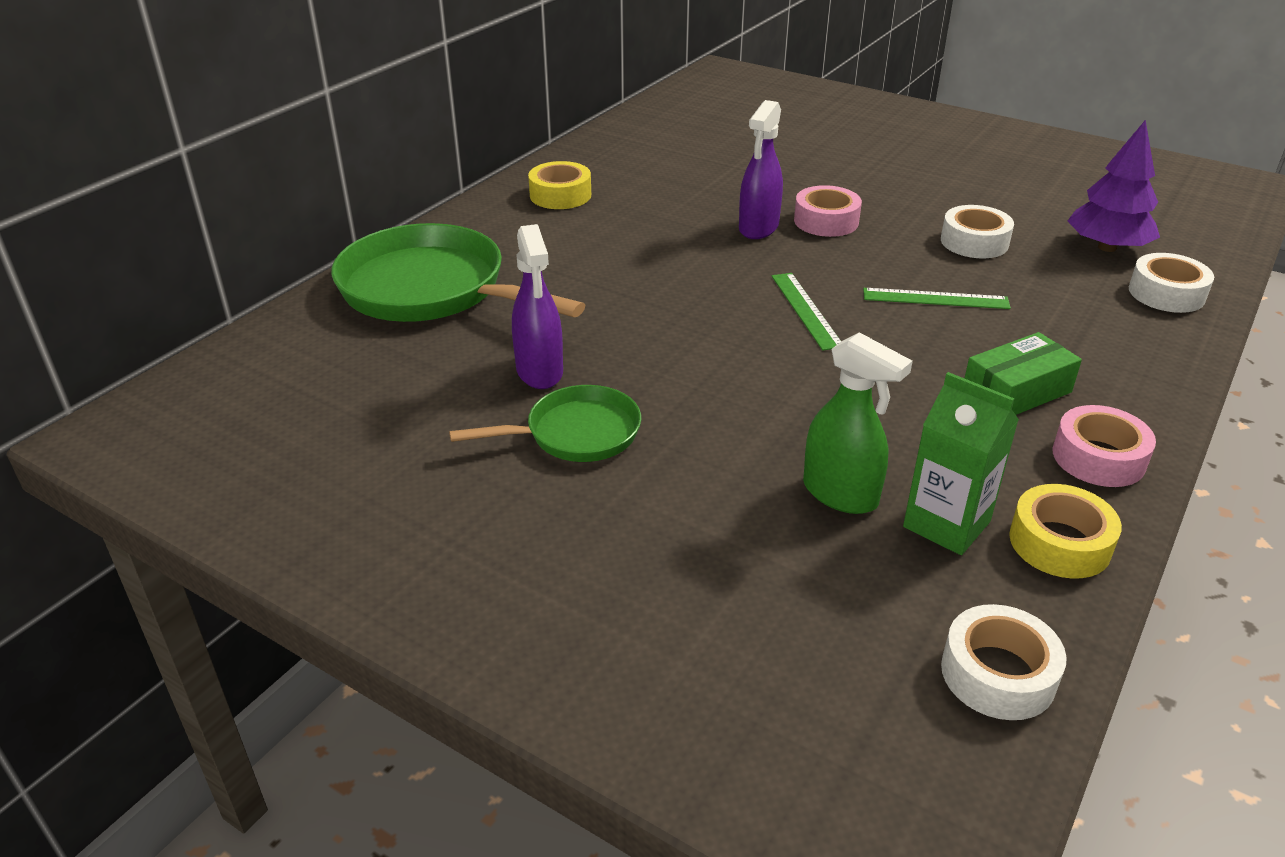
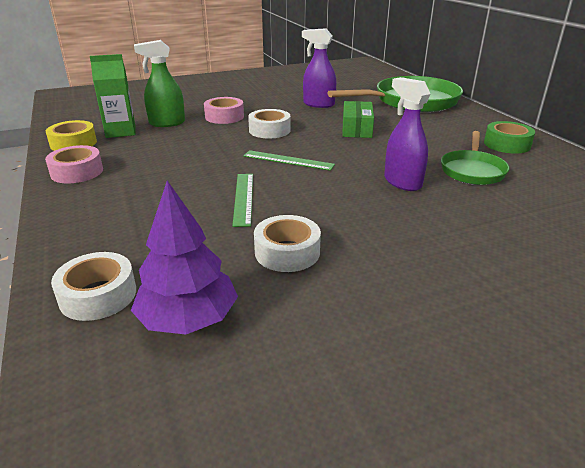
camera: 125 degrees right, 5 degrees down
(560, 195) = (507, 144): yellow tape -> green tape
(576, 434) = (270, 101): green pan -> green pan (472, 170)
(826, 221) = (389, 208): pink tape -> pink tape (224, 117)
(935, 299) = (243, 198): green ruler -> green ruler turned 45 degrees counterclockwise
(998, 674) = (71, 116): white tape -> white tape (269, 130)
(1016, 391) = (141, 178): green box -> green box (357, 128)

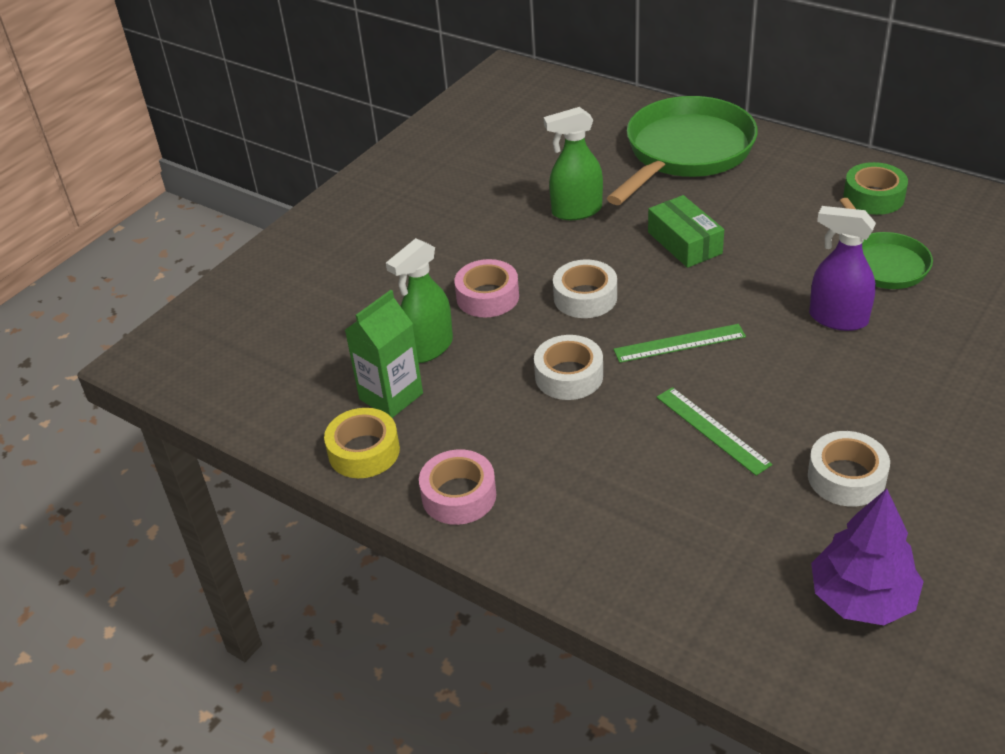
camera: 30 degrees left, 10 degrees up
(98, 295) = (752, 625): white tape -> white tape (569, 376)
(318, 104) = (576, 211): purple spray bottle -> green spray bottle

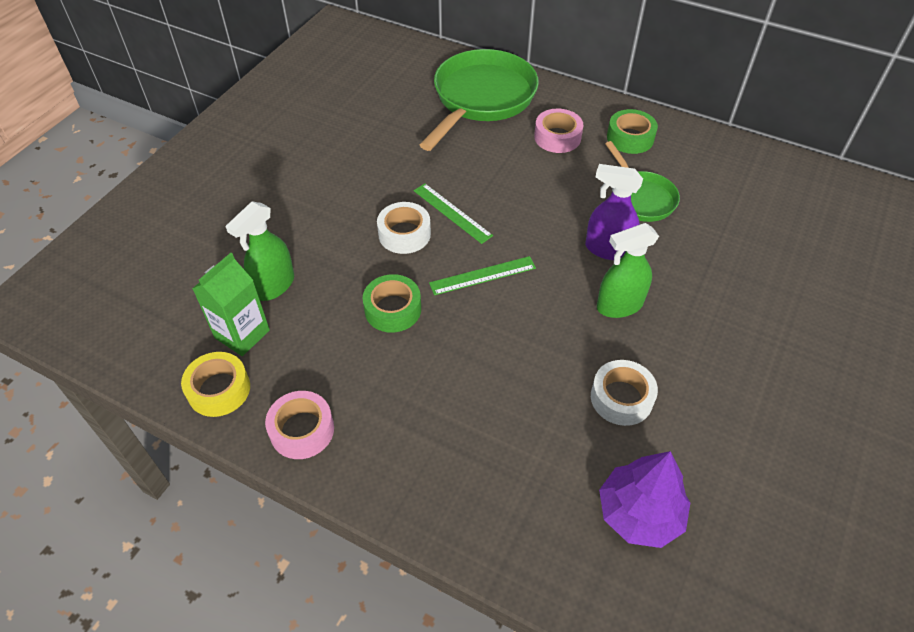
camera: 10 degrees left, 10 degrees up
(487, 297) = (323, 235): pink tape -> pink tape (557, 137)
(569, 376) = (393, 309): white tape -> green tape
(576, 211) = (395, 153): green spray bottle -> green spray bottle (619, 305)
(684, 243) = (483, 181): green box -> none
(712, 430) = (512, 357): green ruler -> green ruler (452, 213)

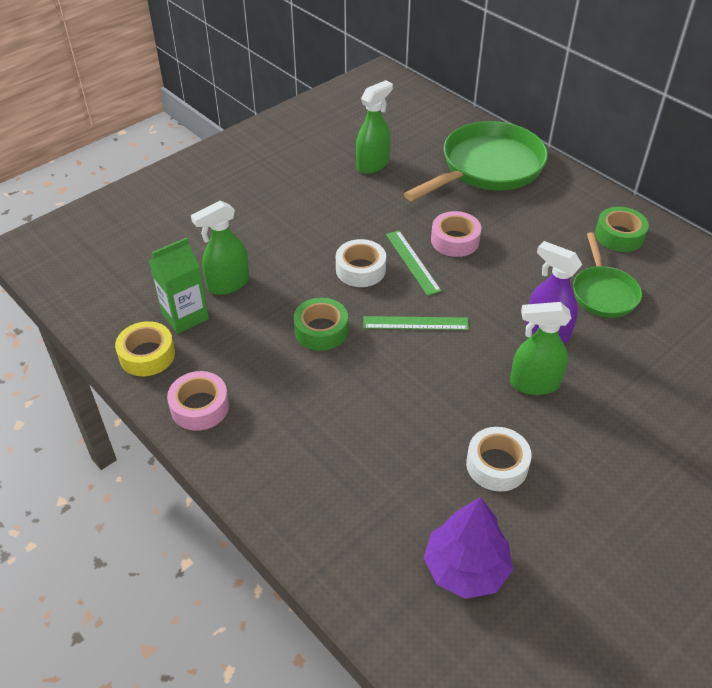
camera: 20 degrees right, 5 degrees down
(369, 120) = (373, 165): none -> green spray bottle
(557, 137) = (545, 218): pink tape -> pink tape (455, 240)

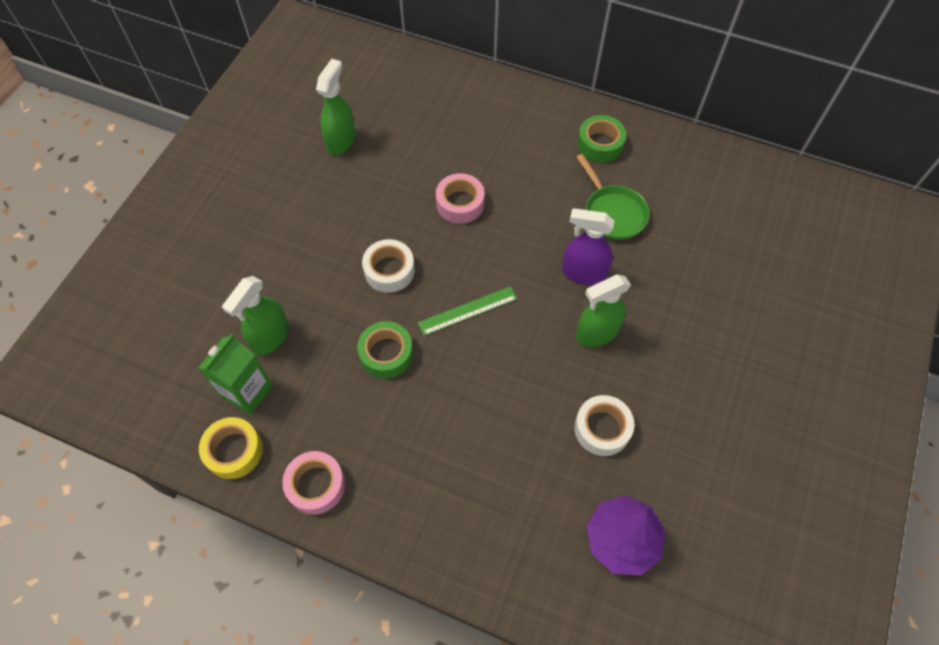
camera: 25 degrees left, 15 degrees up
(412, 262) = (433, 243): green ruler -> none
(487, 168) = (451, 107): green pan -> none

